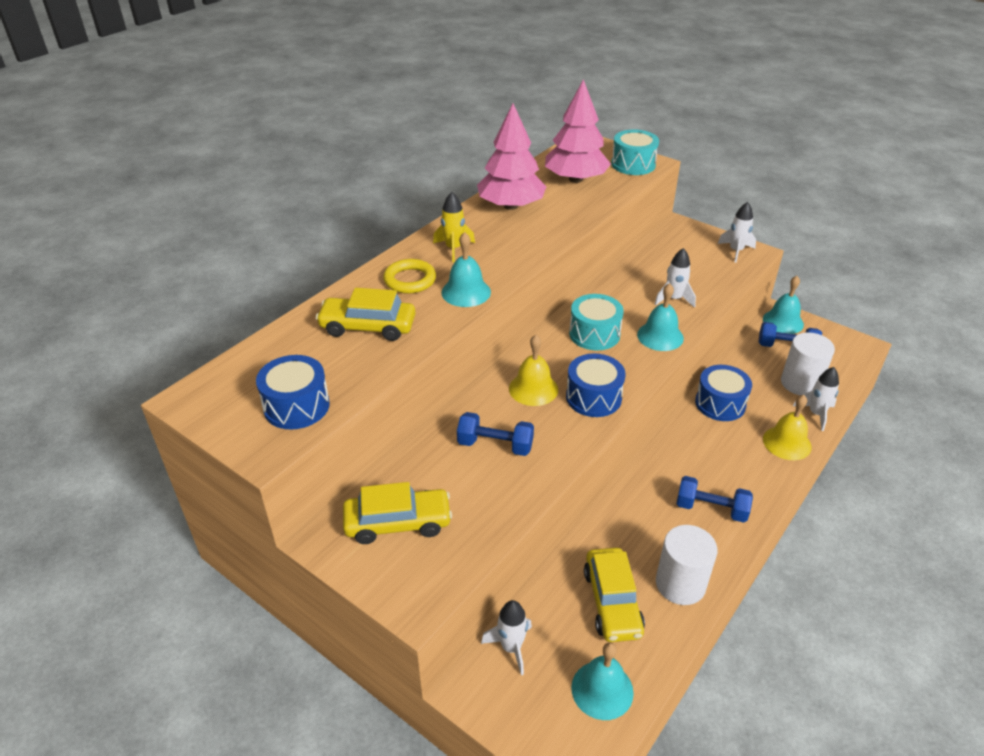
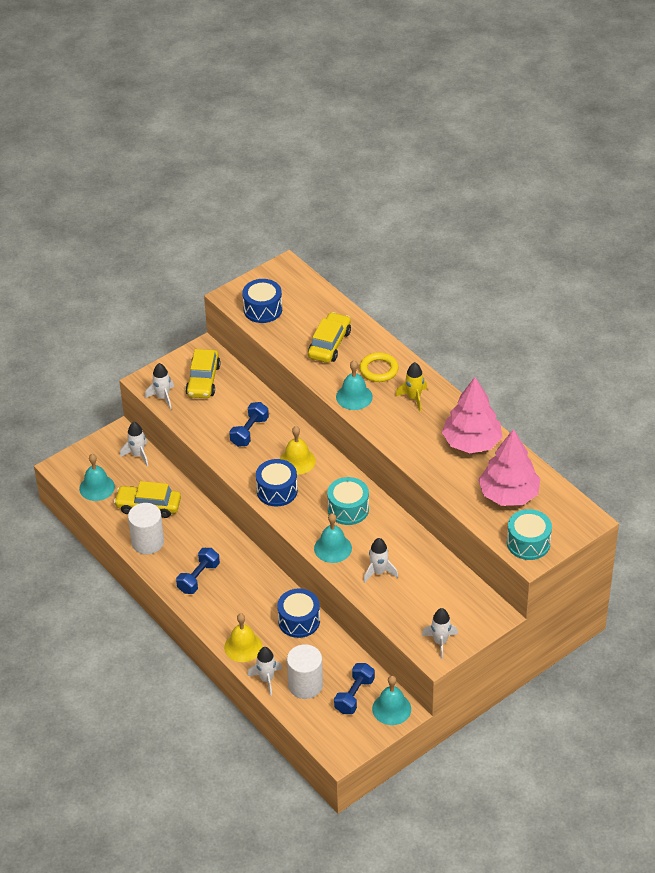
camera: 105 degrees right, 5 degrees up
(450, 568) = (163, 397): none -> white rocket

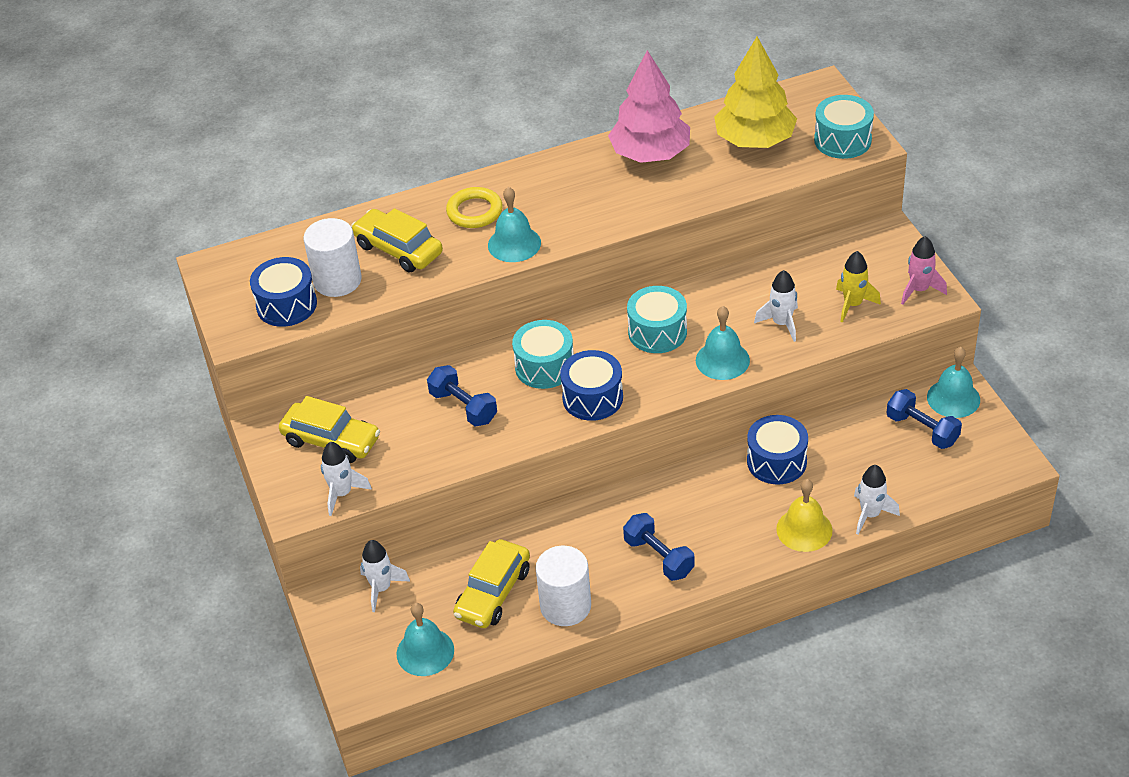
camera: 70 degrees left, 0 degrees up
(297, 461) = (544, 367): yellow bell -> turquoise drum
(305, 685) = (891, 476): white cylinder -> white cylinder (337, 280)
(414, 398) = (545, 189): yellow rocket -> yellow rocket (853, 305)
(440, 642) = (919, 290): white rocket -> pink rocket
(508, 495) = (755, 140): pink tree -> yellow tree

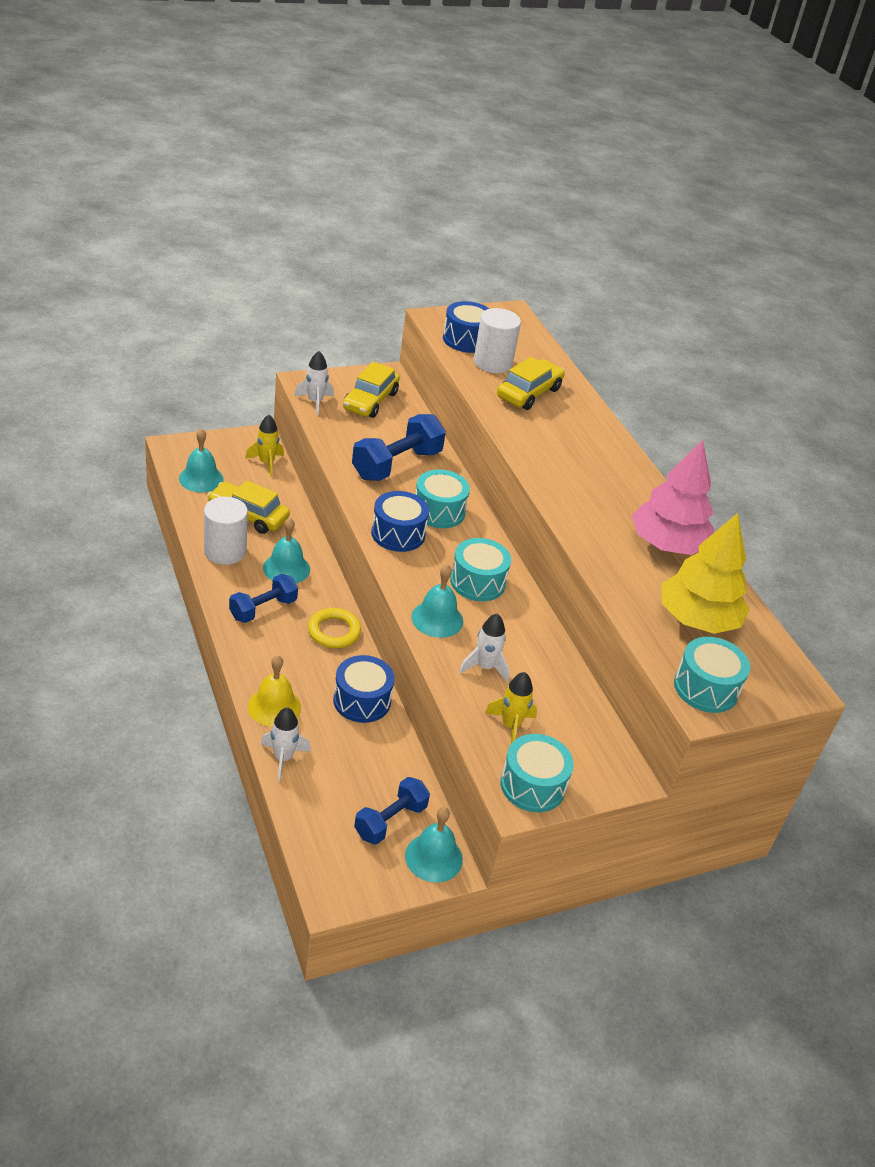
camera: 80 degrees right, 5 degrees down
(381, 588) = (266, 463): white rocket -> yellow rocket
(463, 407) = (396, 464): blue dumbbell -> blue dumbbell, size x1.54
(474, 211) = (577, 434): yellow ring -> yellow ring (334, 631)
(514, 244) = (535, 451): turquoise bell -> turquoise bell (286, 568)
(919, 290) = (532, 785): pink rocket -> turquoise drum

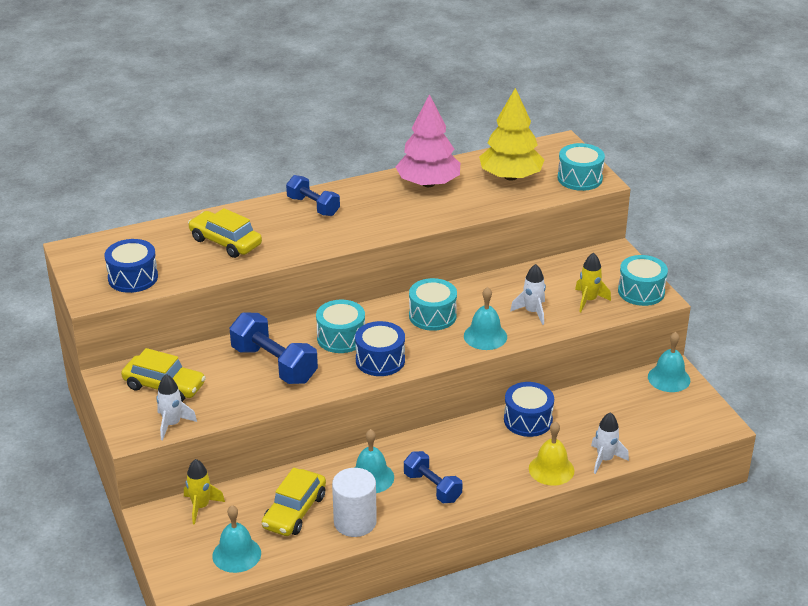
camera: 85 degrees left, 5 degrees down
(334, 631) = (450, 441): yellow ring -> none
(390, 821) = (644, 400): blue dumbbell -> blue dumbbell (313, 206)
(492, 363) = (175, 262): white cylinder -> none

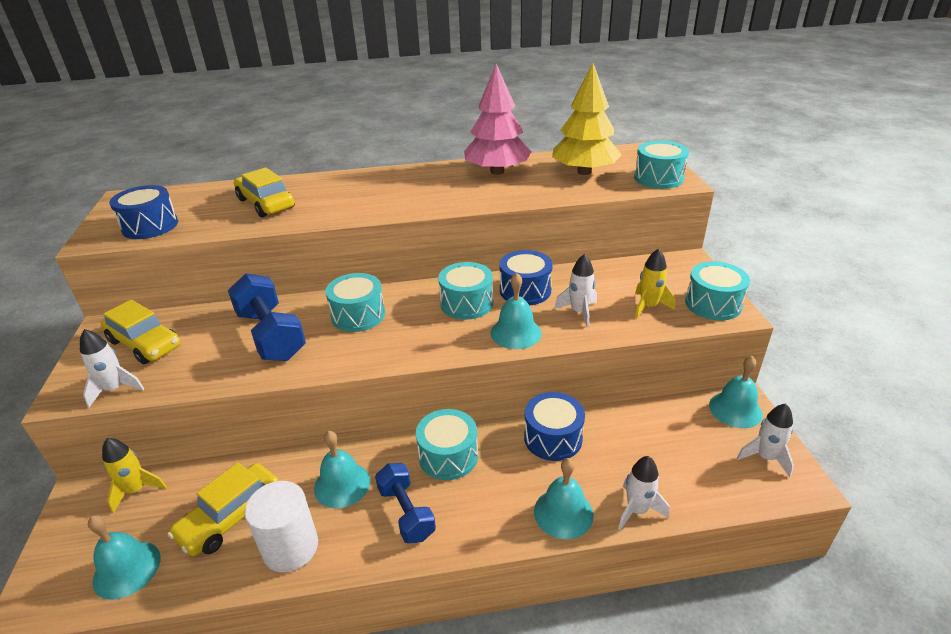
camera: 15 degrees right, 0 degrees up
(313, 206) = (373, 181): blue dumbbell -> none
(380, 360) = (385, 345): blue drum -> blue drum (525, 290)
(448, 445) = (448, 456): none -> turquoise drum
(551, 469) = (563, 513): yellow bell -> turquoise bell
(694, 411) = (765, 457): none -> white rocket

